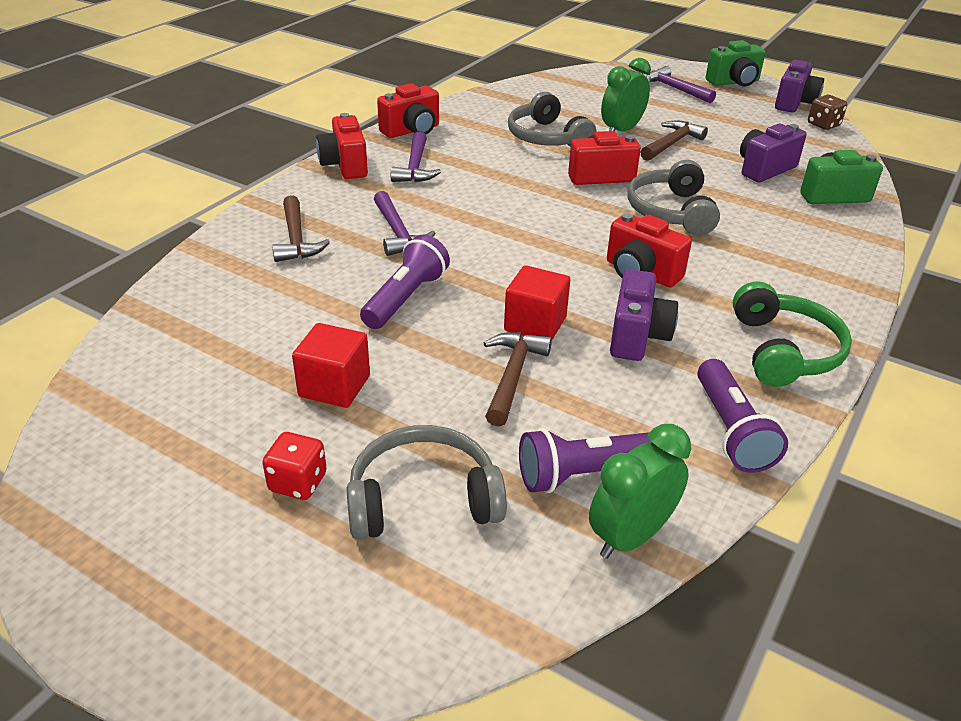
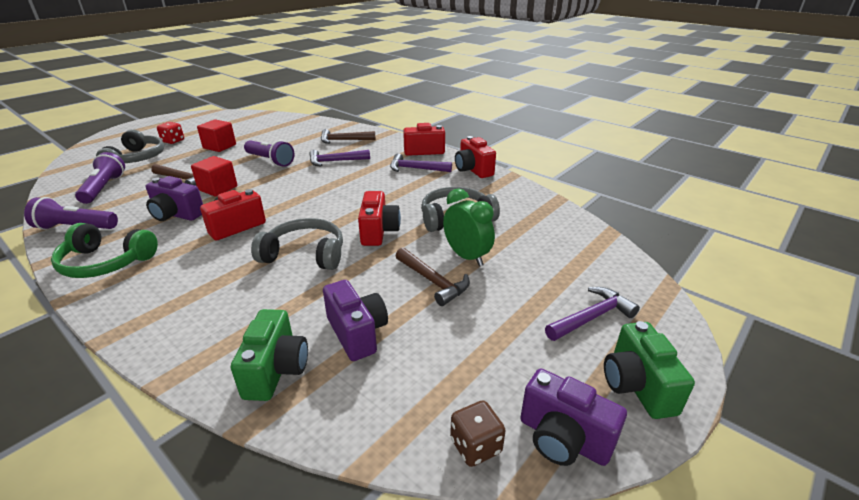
camera: 100 degrees right, 5 degrees down
(630, 537) = (60, 192): green clock -> none

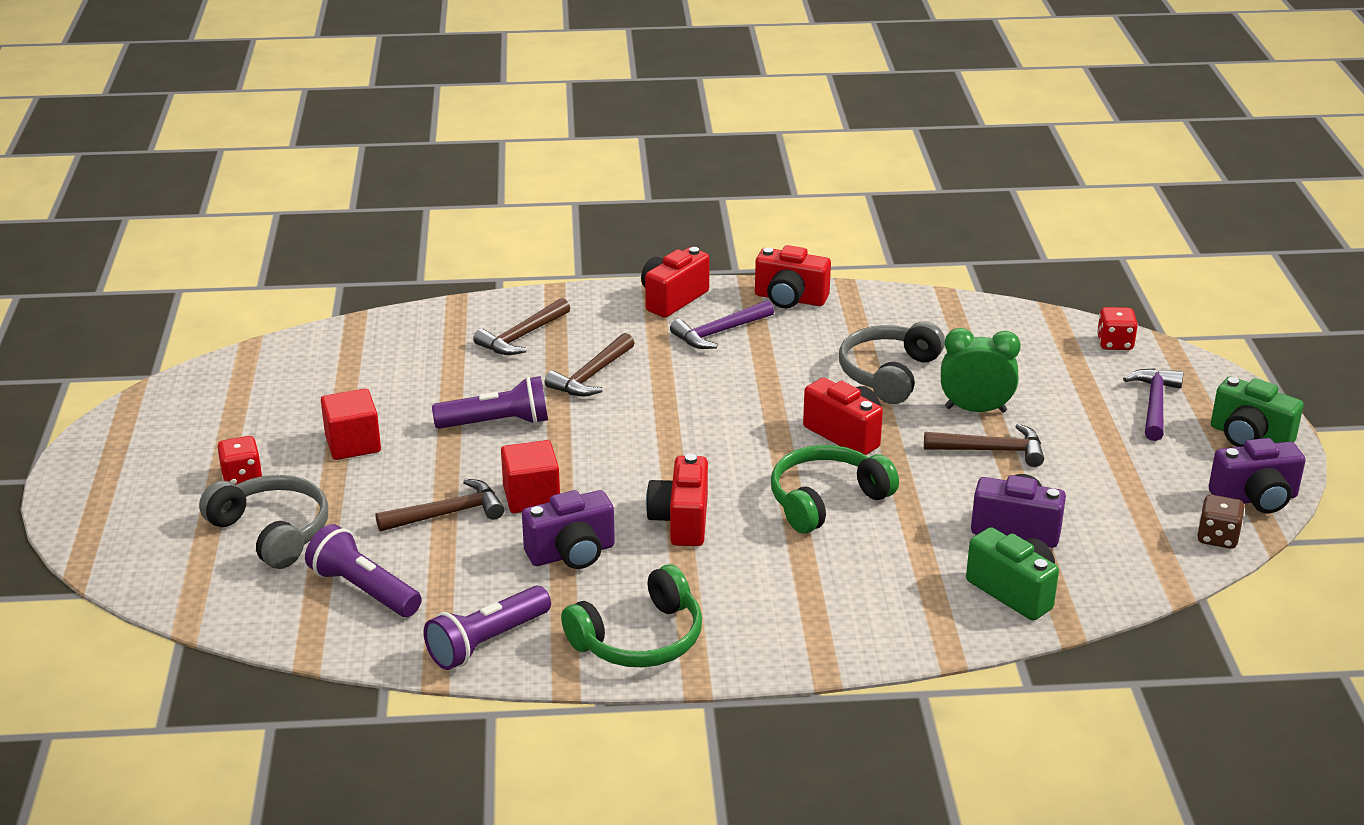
camera: 45 degrees left, 0 degrees up
(305, 254) = (826, 500): grey headphones -> green headphones
(335, 161) = (591, 376): purple hammer -> brown hammer
(624, 268) = (1114, 343): none -> red dice

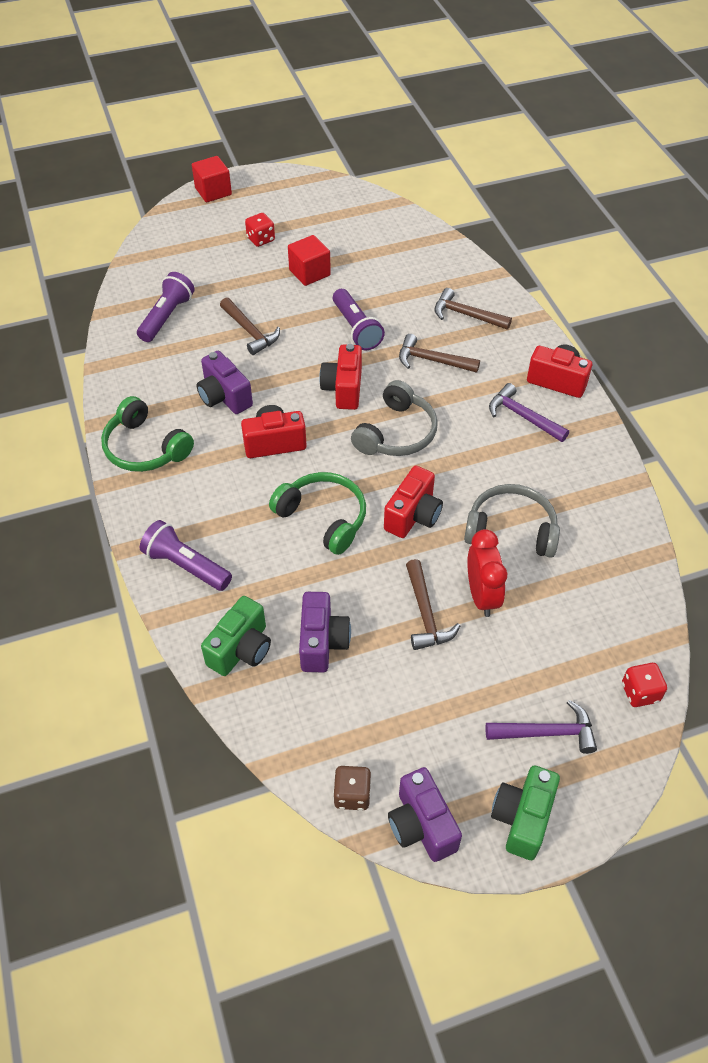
camera: 75 degrees right, 20 degrees up
(272, 532) = (212, 266): grey headphones -> grey headphones (396, 433)
(487, 642) = (129, 380): purple flashlight -> purple flashlight (186, 566)
(531, 497) = (279, 364): red cube -> red cube (213, 191)
(790, 299) = (595, 449): red camera -> red camera (343, 389)
(975, 410) = (482, 596): green clock -> red clock

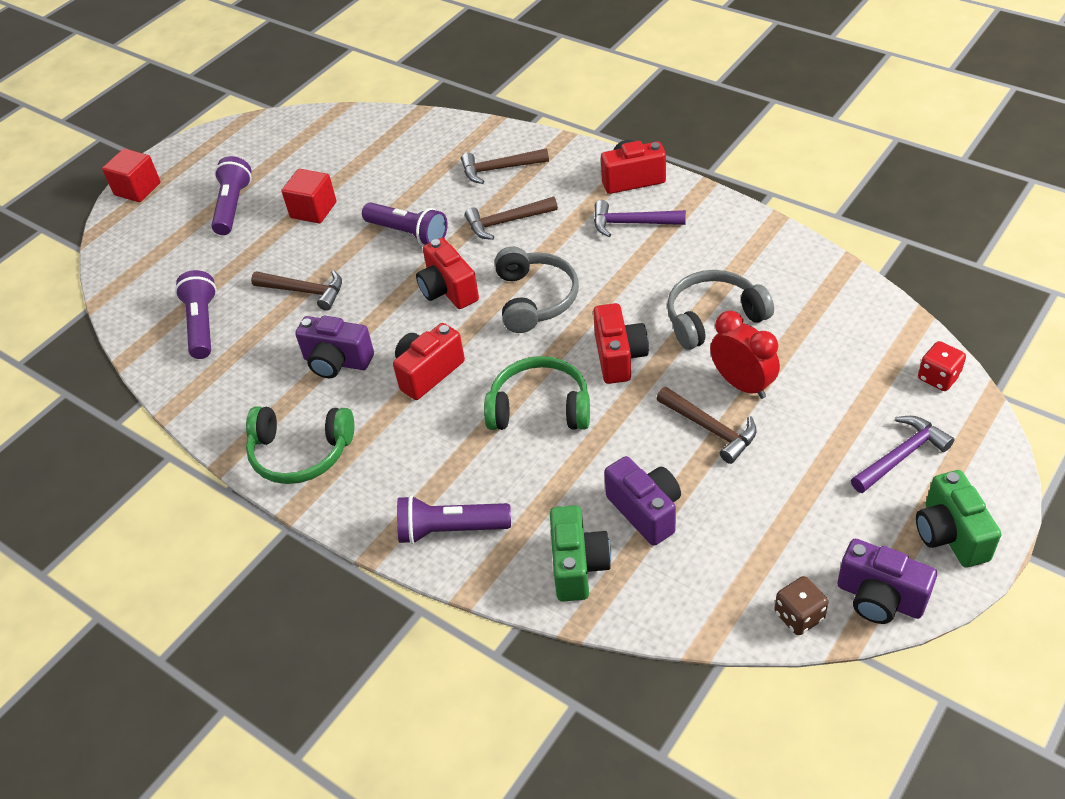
camera: 30 degrees left, 5 degrees down
(261, 239) = (233, 206): red dice -> purple flashlight

